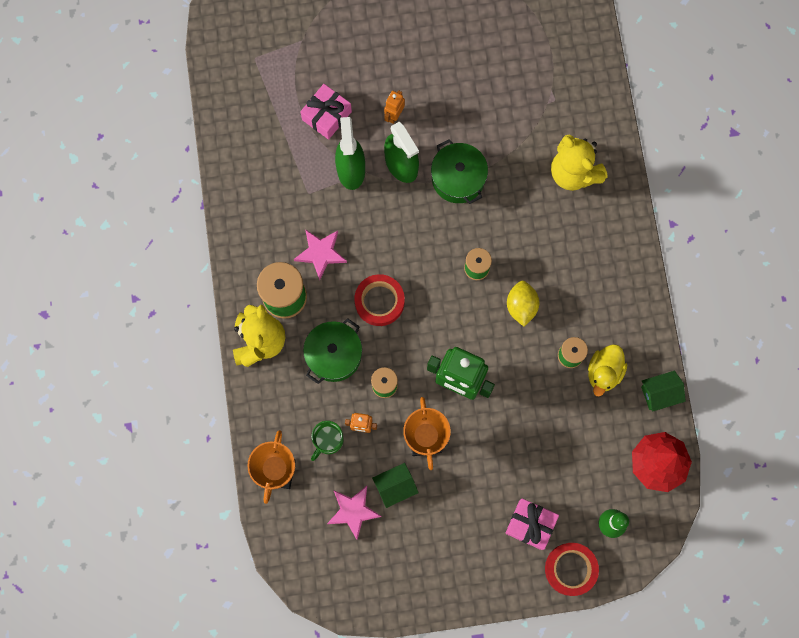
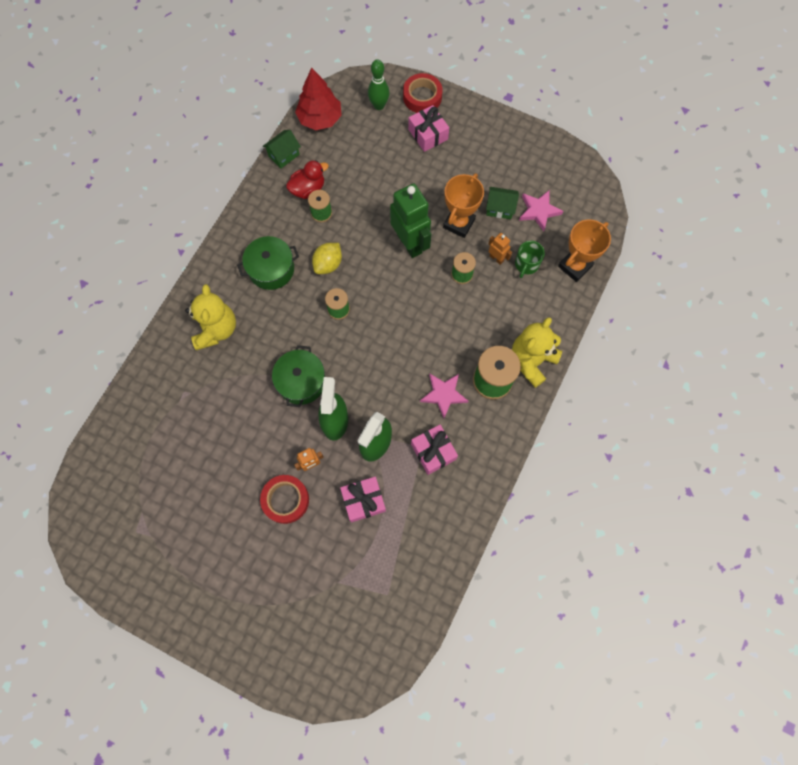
camera: 145 degrees left, 5 degrees down
(295, 196) = (433, 451): none -> pink gift
(328, 440) = (526, 264): green mug -> green mug turned 135 degrees clockwise
(334, 355) = (483, 317): green pot -> green pot (271, 269)
(379, 301) = (425, 332): red tape -> red tape (285, 500)
(604, 372) = (308, 189): yellow duck -> red duck
(659, 393) = (284, 155): green house -> green house turned 60 degrees counterclockwise

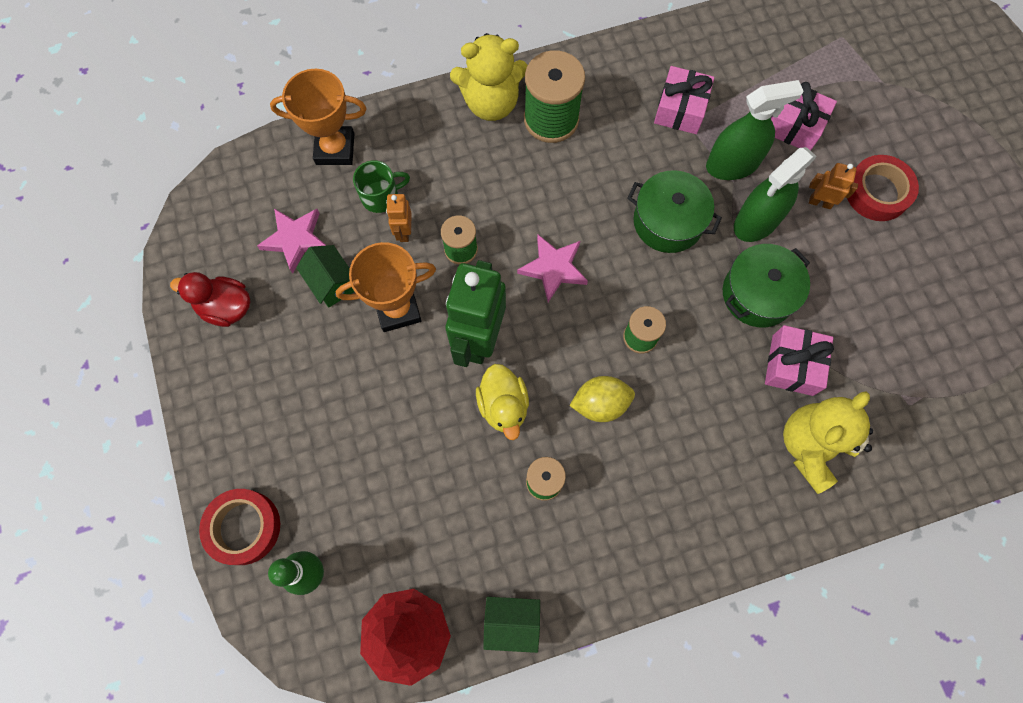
camera: 135 degrees left, 0 degrees up
(271, 269) = (676, 463): green pot -> green pot (668, 221)
(308, 189) = (528, 534): red duck -> red duck (226, 307)
(369, 226) = (503, 406): none -> yellow duck
(428, 134) = (300, 462): pink gift -> pink gift (792, 365)
(443, 395) = (615, 149): pink star -> pink star (553, 268)

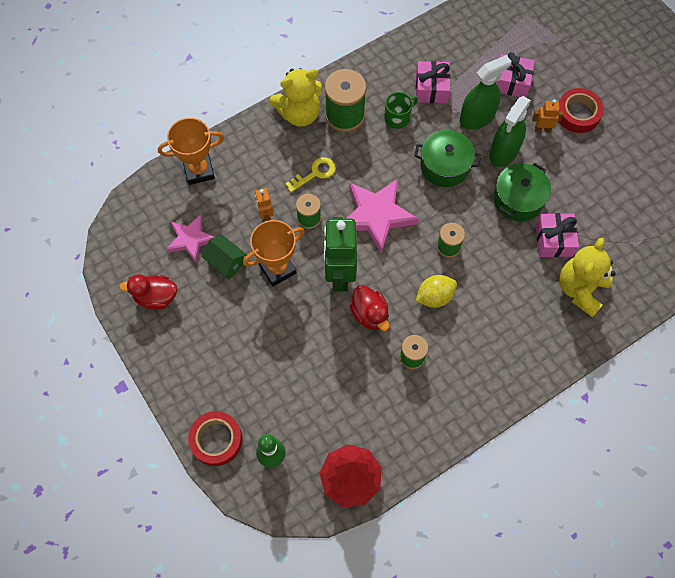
camera: 15 degrees left, 5 degrees down
(381, 196) = (242, 195): green mug -> green mug (398, 117)
(487, 189) = (315, 173): none -> yellow key
(503, 406) = (370, 314): yellow duck -> red duck
(512, 622) = (417, 452): green house -> none
(553, 268) = (376, 215): pink star -> pink star, size x1.60

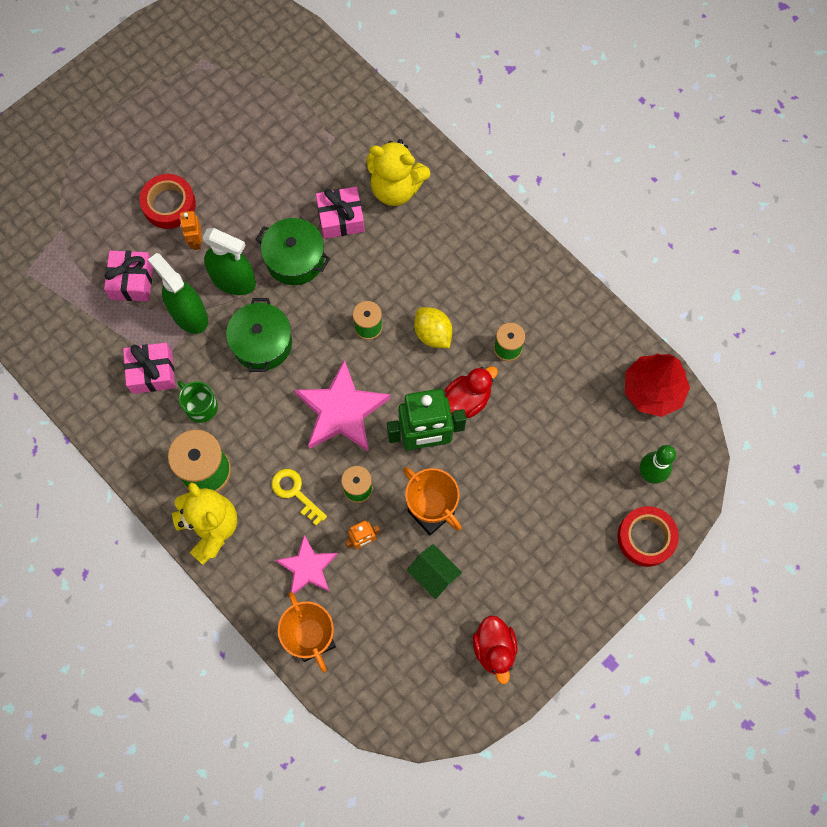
camera: 100 degrees left, 5 degrees up
(191, 239) = (410, 625): pink star -> pink star (307, 568)
(226, 262) = (433, 575): green house -> green house turned 75 degrees counterclockwise

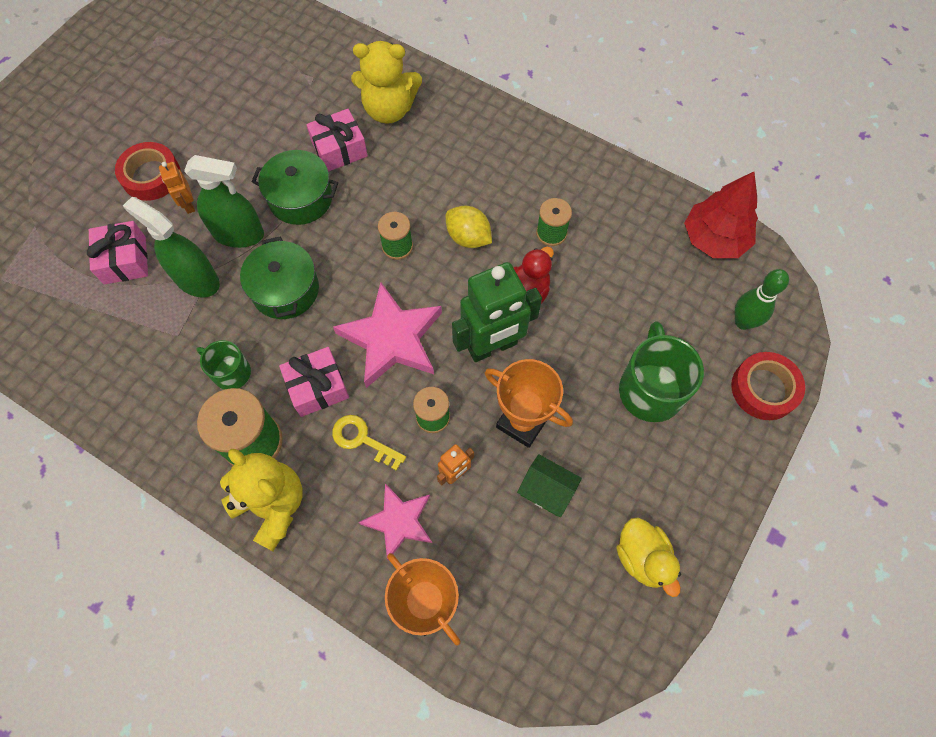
camera: 15 degrees left, 5 degrees down
(152, 372) = (167, 349): pink gift -> pink gift (317, 387)
(494, 649) = (642, 558): red duck -> yellow duck
(548, 513) = (650, 389): none -> green mug

